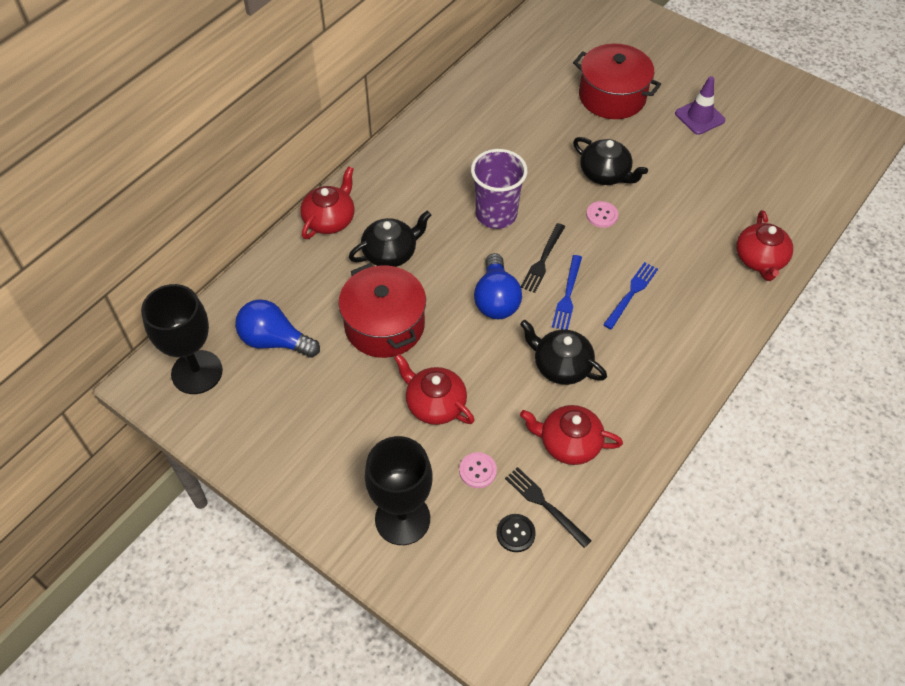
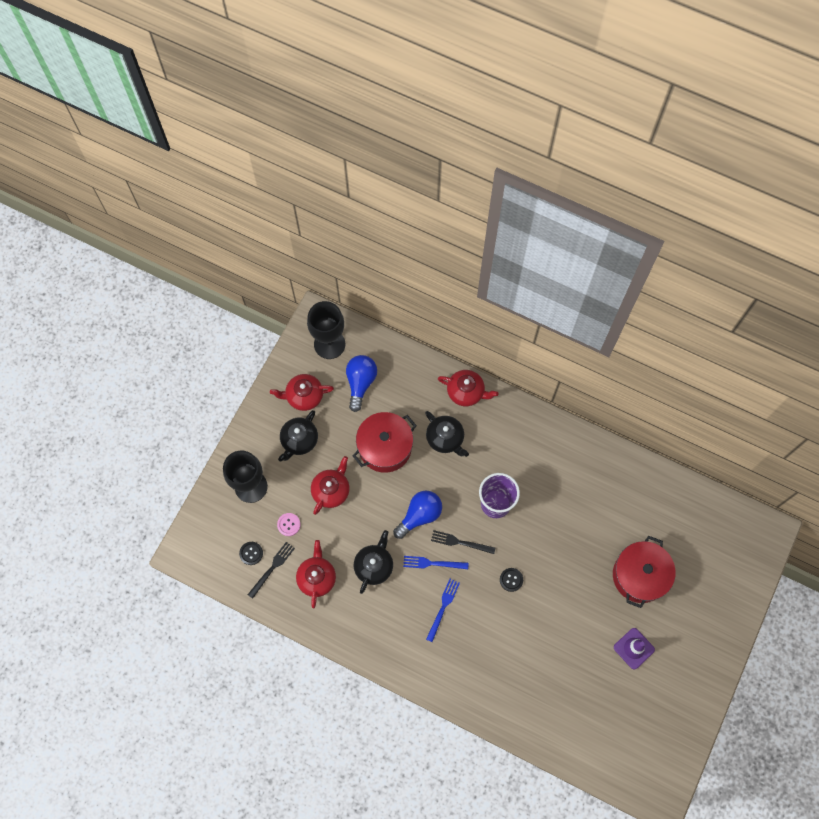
camera: 80 degrees right, 15 degrees up
(496, 299) = (419, 515): blue light bulb -> blue light bulb turned 150 degrees clockwise
(602, 215) = (511, 580): pink button -> black button
(605, 174) = (553, 578): black teapot -> black teapot (299, 440)
(631, 293) = (443, 607): blue fork -> blue fork turned 90 degrees counterclockwise
(760, 259) = (493, 700): red teapot -> red teapot (304, 396)

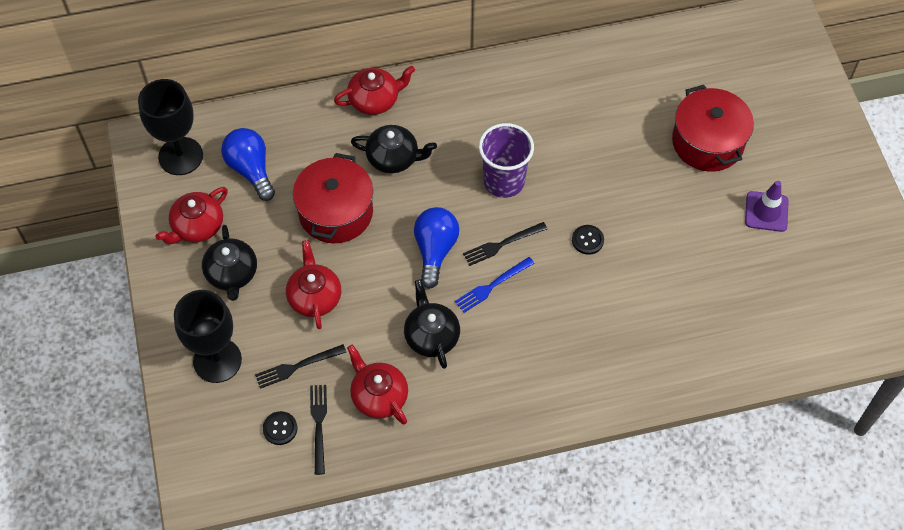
camera: 40 degrees left, 10 degrees down
(288, 524) = (297, 366): pink button -> black fork
(443, 607) = (543, 320): blue fork -> none

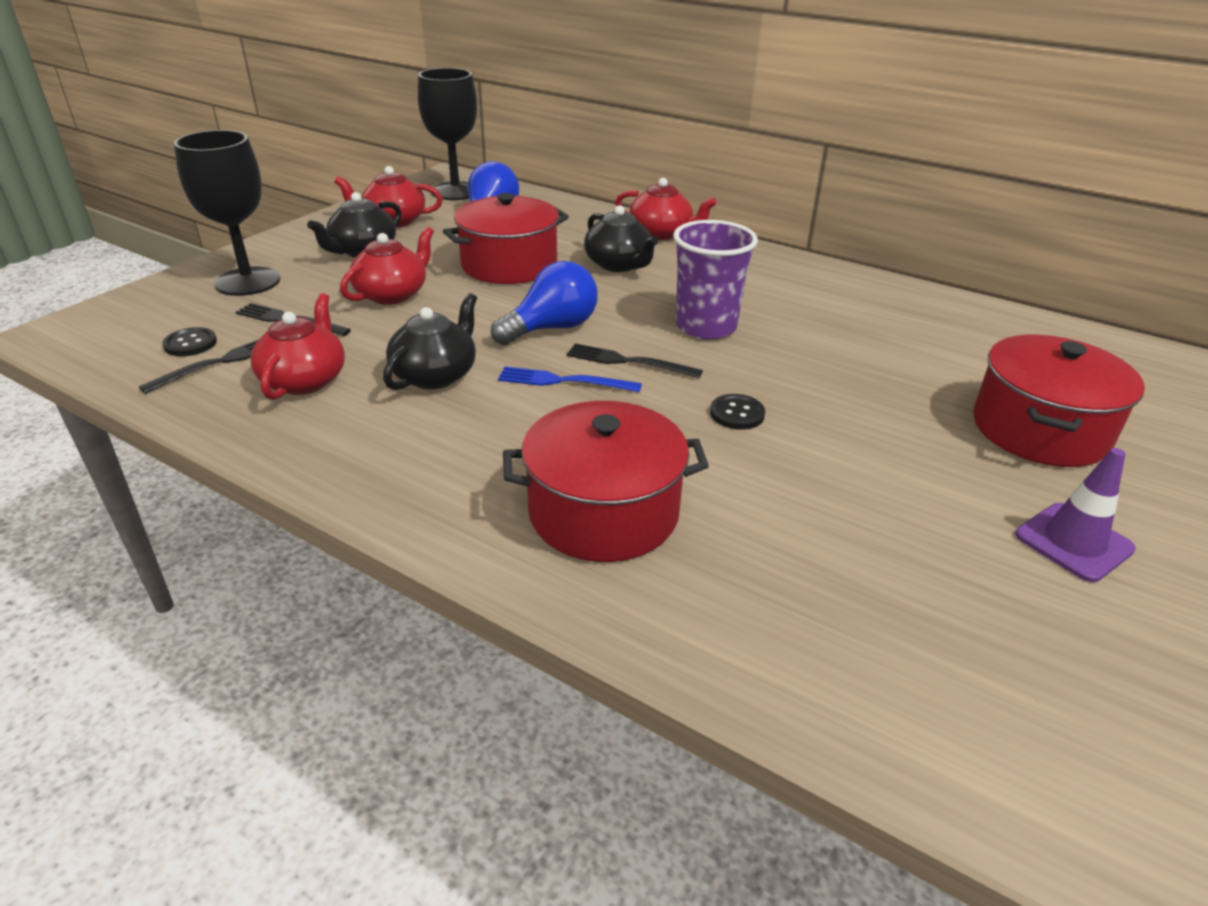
camera: 45 degrees right, 25 degrees down
(604, 349) = (603, 512): none -> red pot

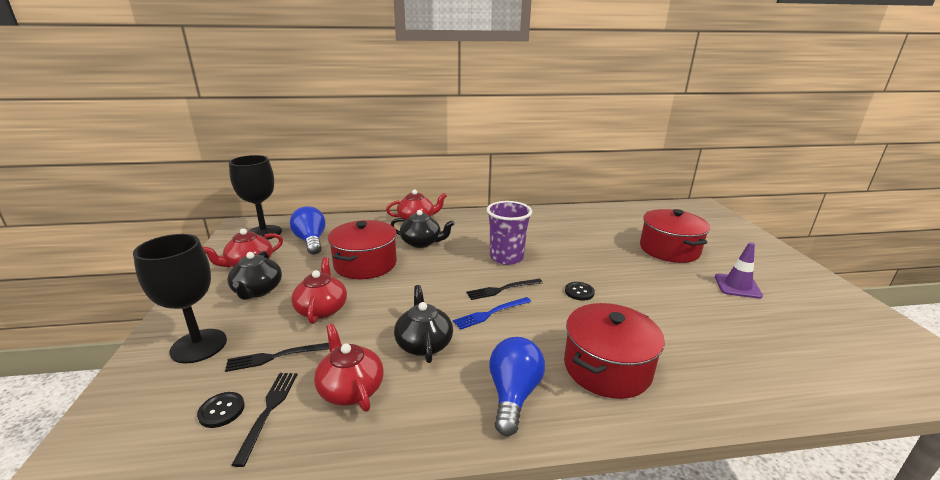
camera: 40 degrees left, 10 degrees down
(551, 328) = (442, 289): blue light bulb -> blue light bulb (513, 395)

